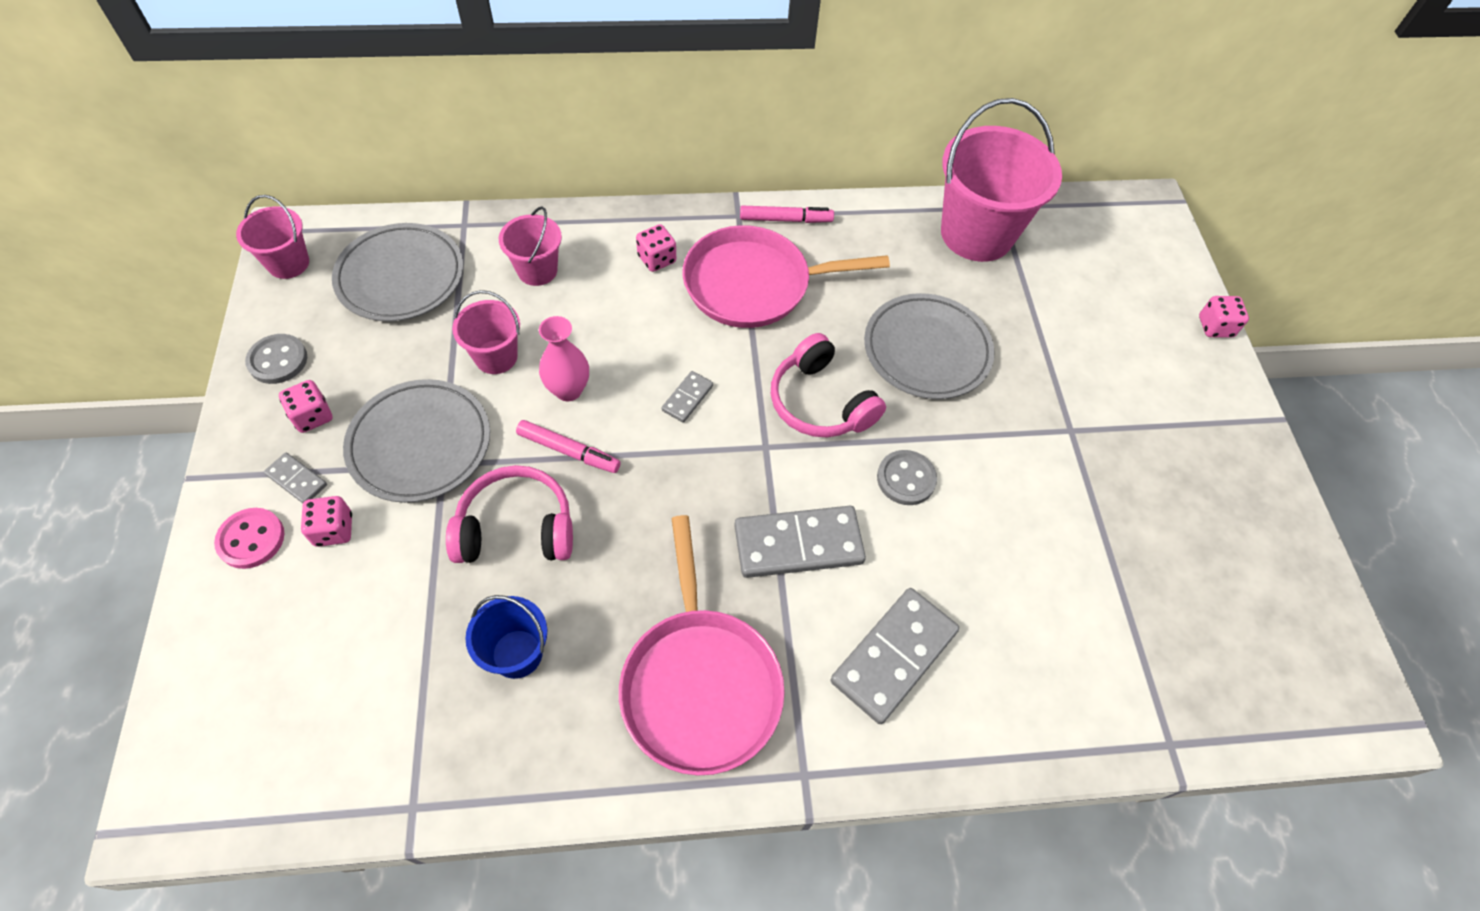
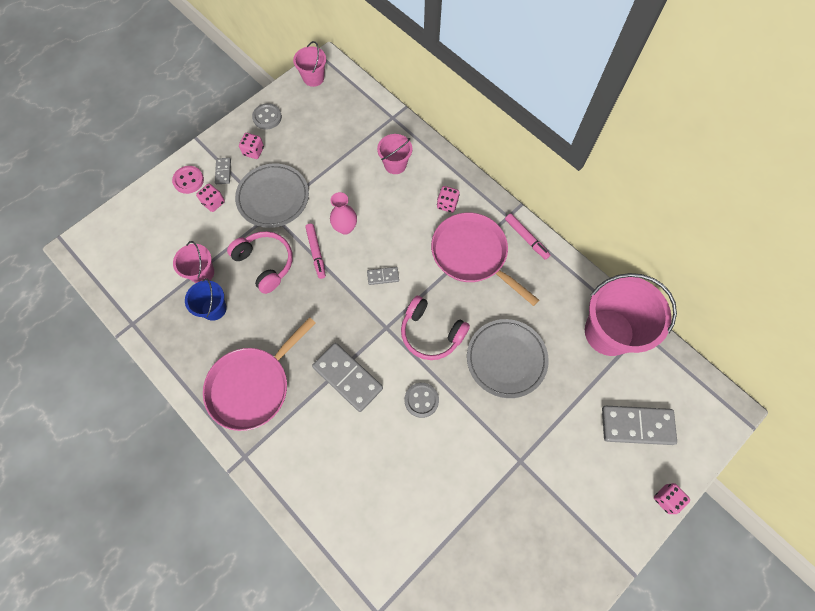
camera: 55 degrees right, 10 degrees up
(401, 277) = (344, 120): grey plate -> none
(496, 357) = (337, 188): pink bucket -> pink bucket (202, 272)
(820, 402) = (431, 333): pink headphones -> pink headphones turned 75 degrees counterclockwise
(893, 656) = (325, 456): grey domino -> grey domino (637, 425)

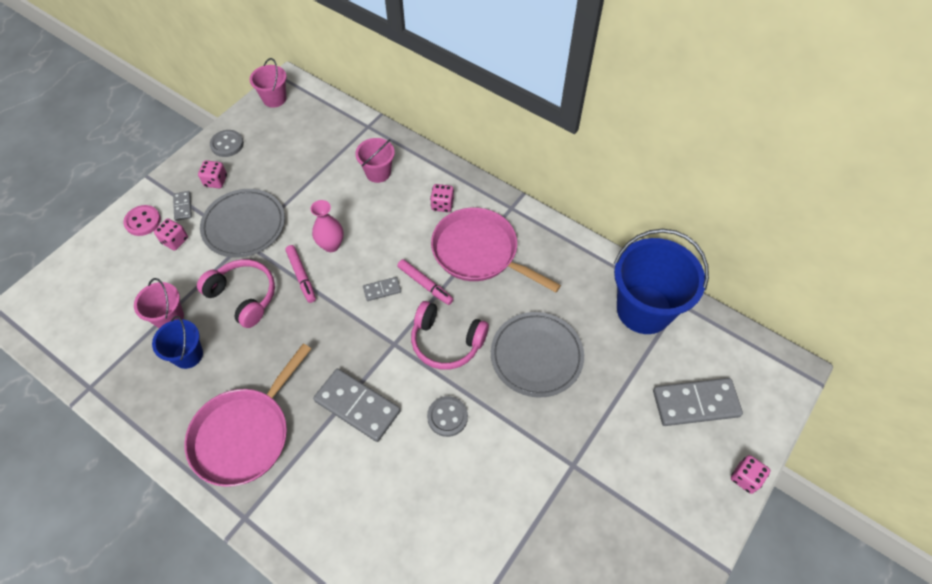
camera: 10 degrees left, 10 degrees down
(526, 238) = (535, 227): pink marker -> pink marker (425, 284)
(609, 332) = (644, 309): pink bucket -> blue bucket

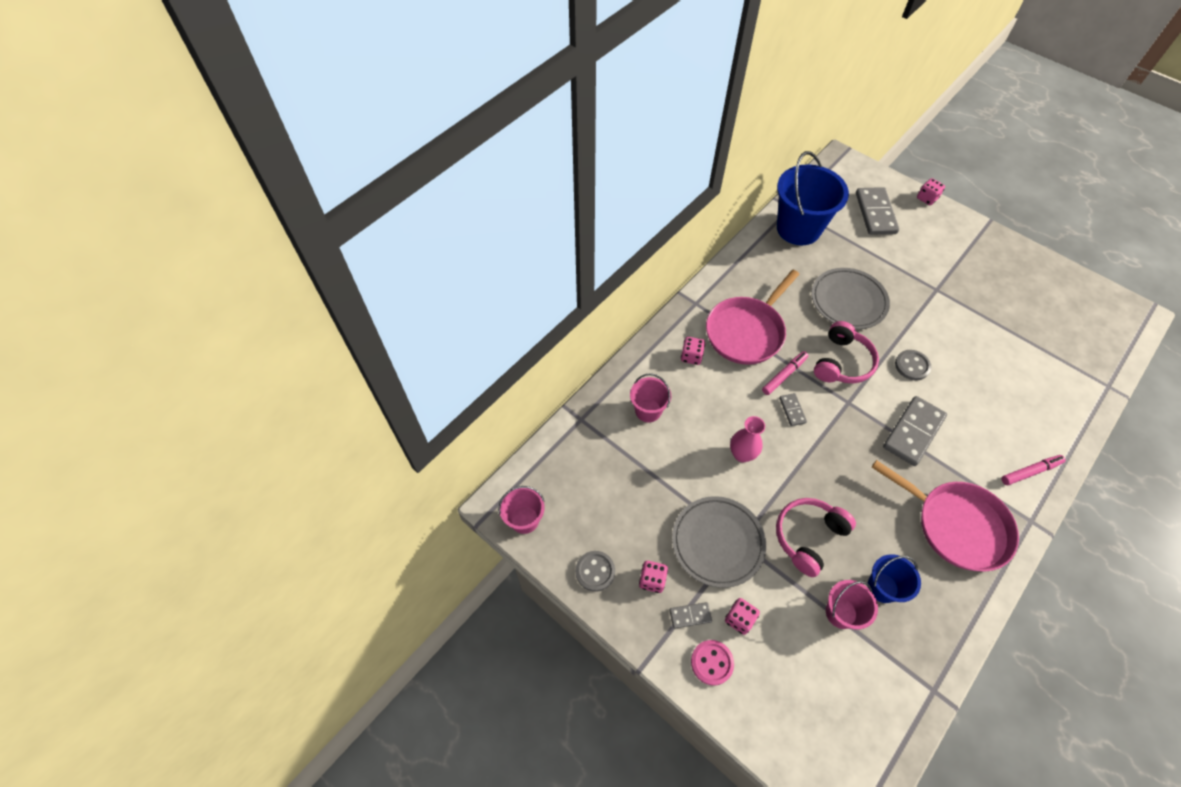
camera: 85 degrees left, 0 degrees up
(301, 276) = (780, 481): pink marker -> pink marker (1030, 472)

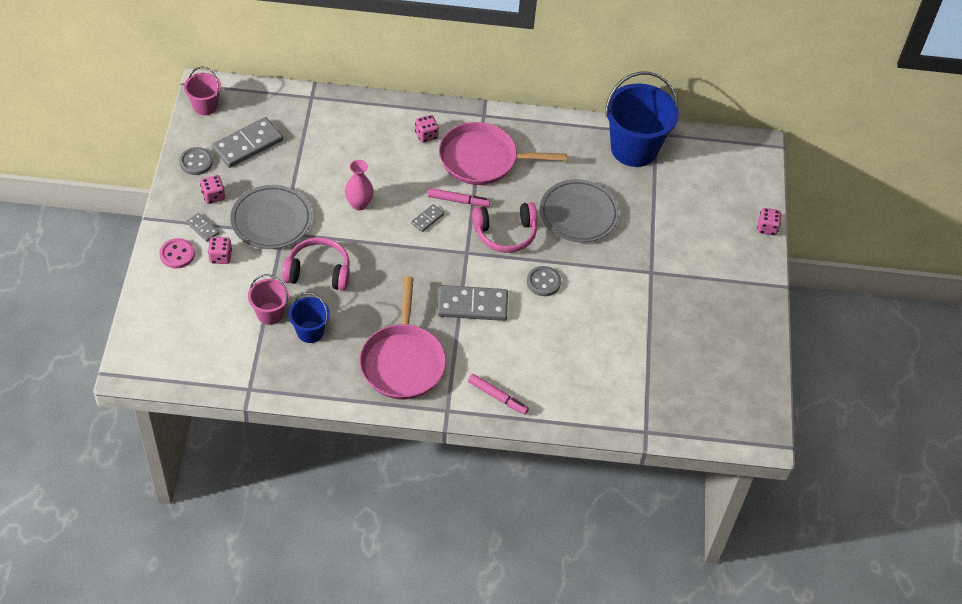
camera: 50 degrees right, 5 degrees down
(648, 410) = (352, 132): pink bucket -> none
(875, 213) = (708, 196): grey domino -> grey domino (247, 144)

